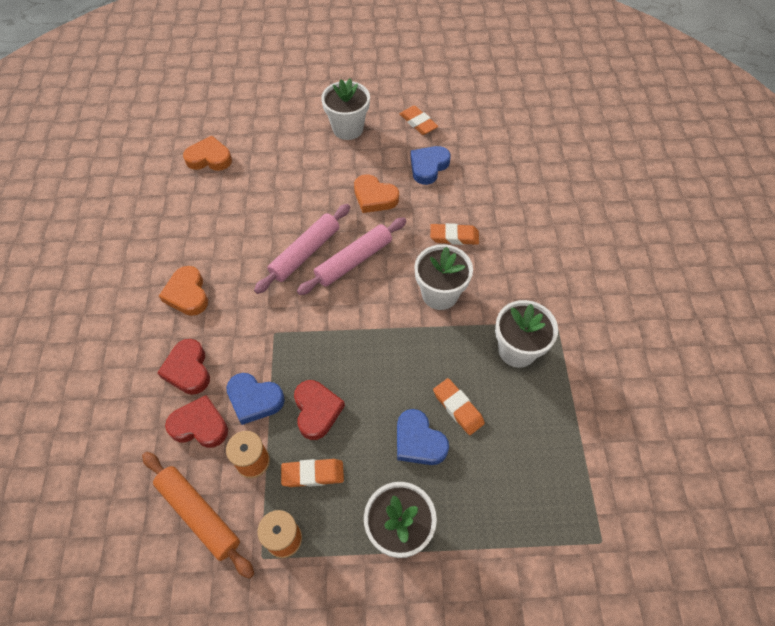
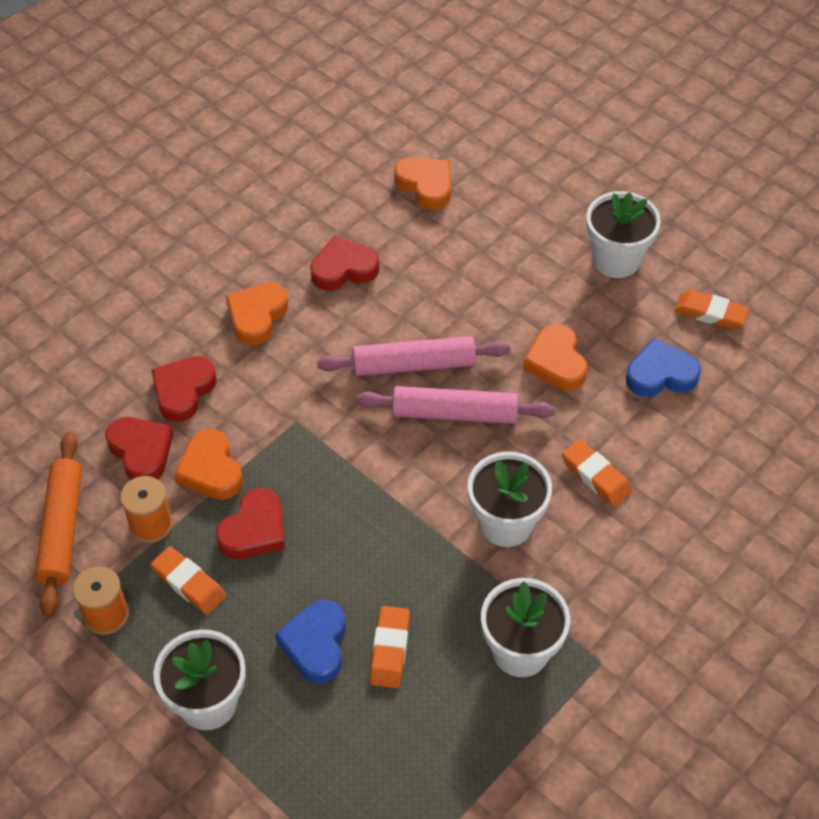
camera: 45 degrees right, 5 degrees down
(211, 232) = (343, 269): none -> red heart
(254, 400) = (211, 470): blue heart -> orange heart
(418, 123) = (710, 313): orange eraser -> orange eraser turned 75 degrees counterclockwise

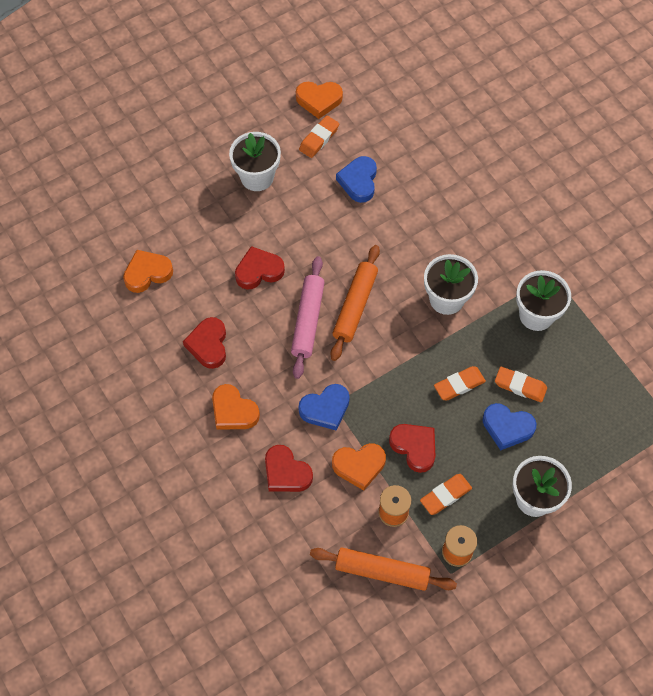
camera: 75 degrees left, 10 degrees up
(141, 451) = (331, 509): red heart -> red heart (259, 271)
(286, 413) = (325, 409): none -> blue heart
(454, 413) = (355, 306): pink rolling pin -> orange rolling pin
(556, 362) = (331, 236): orange heart -> orange heart (319, 100)
(596, 476) = (425, 240): orange eraser -> orange eraser (459, 385)

